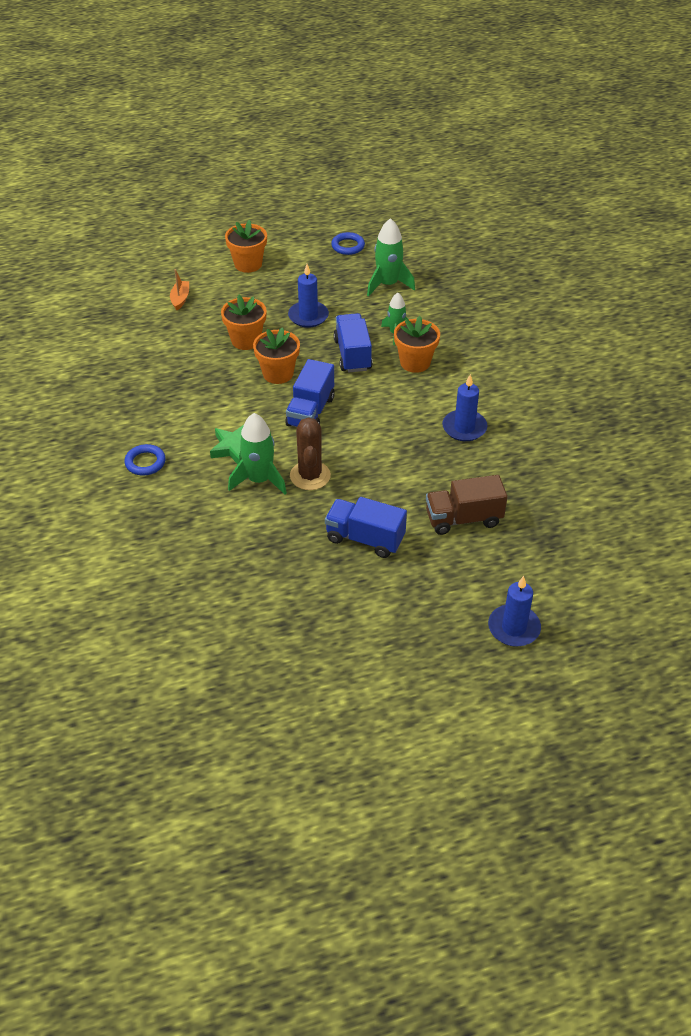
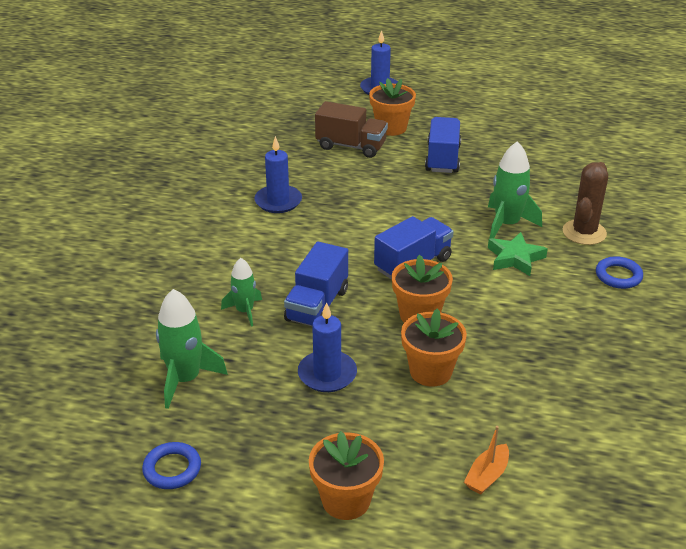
camera: 150 degrees left, 10 degrees down
(310, 476) = (456, 212): brown cactus -> brown cactus (584, 232)
(365, 538) = (442, 159): blue truck -> blue truck turned 135 degrees counterclockwise
(415, 362) = (259, 272): orange flower pot -> orange flower pot (391, 128)

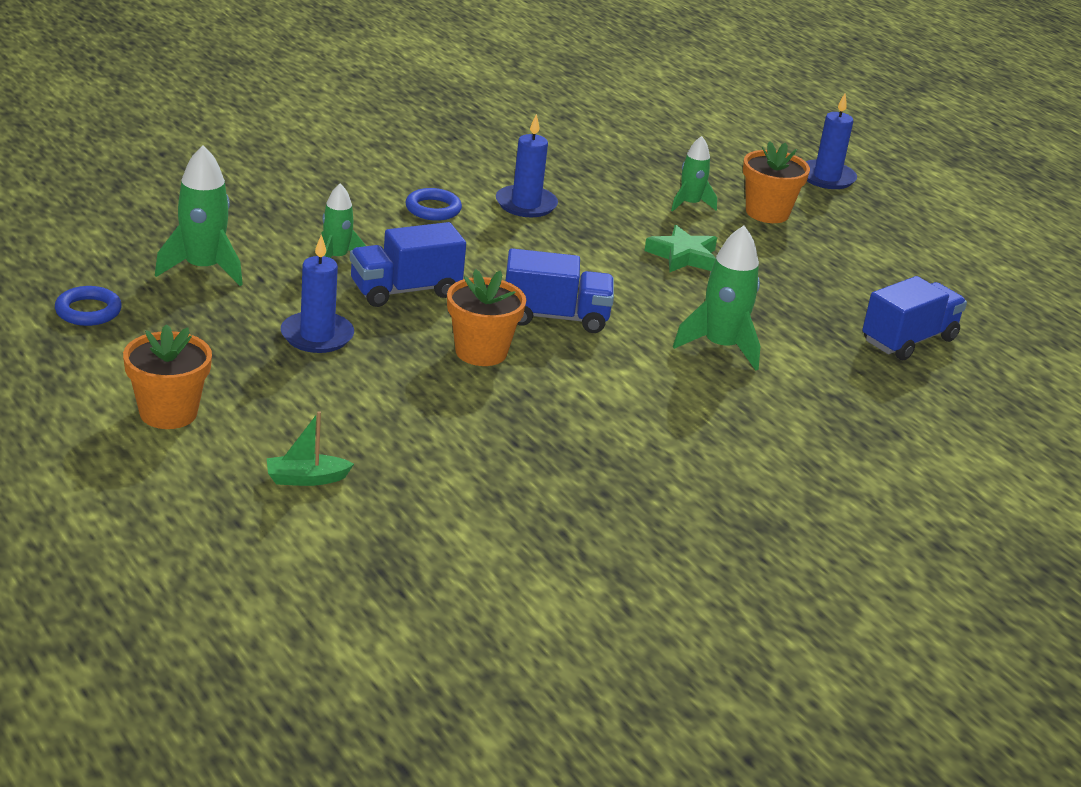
camera: 40 degrees right, 5 degrees down
(351, 146) = (690, 204): brown truck -> green rocket
(430, 371) = (407, 391): orange flower pot -> none
(442, 159) = (768, 264): blue truck -> blue truck (908, 340)
(487, 476) = (306, 479): orange boat -> green boat
(515, 258) = (670, 373): green star -> green star (683, 256)
(584, 232) = (794, 401): brown cactus -> none
(618, 276) = (752, 451): blue ring -> blue ring (433, 209)

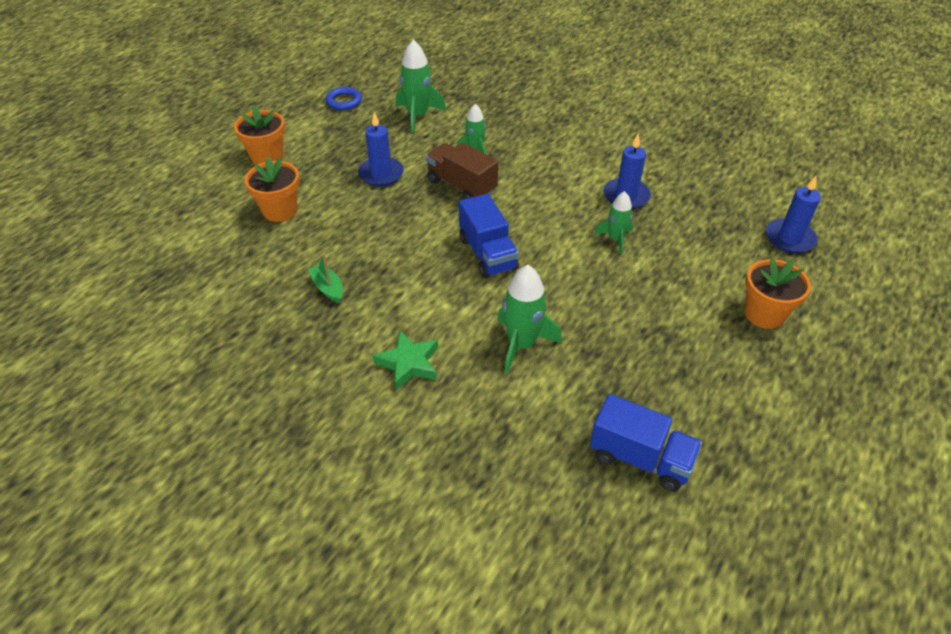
camera: 70 degrees right, 15 degrees up
(306, 479) = (233, 220): green boat -> green boat (328, 288)
(405, 290) = (461, 186): blue truck -> brown truck
(433, 209) = (574, 163): blue ring -> none
(481, 352) = (416, 237): orange flower pot -> orange flower pot (280, 210)
(683, 256) = (637, 288): green star -> green star (409, 363)
(690, 204) = (724, 269): green rocket -> green rocket (615, 239)
(826, 177) = (878, 333): blue candle -> blue candle (789, 238)

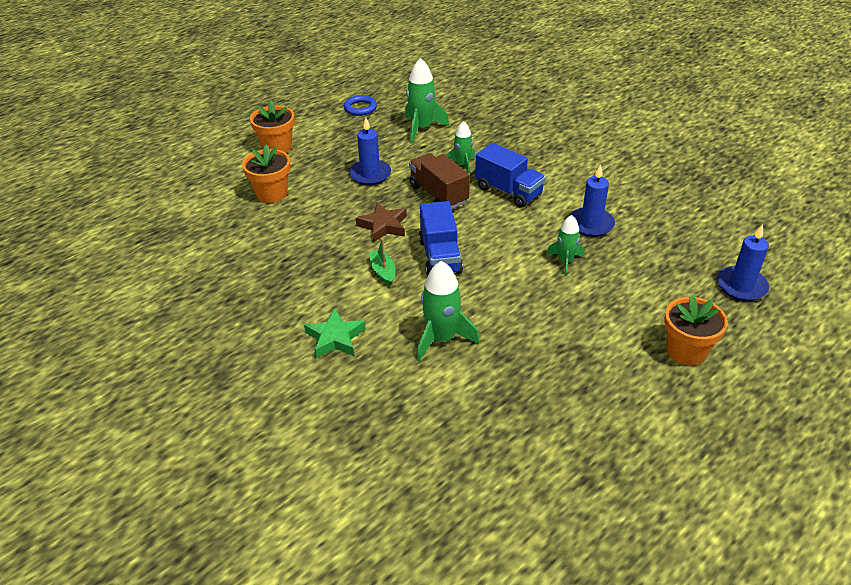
camera: 15 degrees right, 5 degrees down
(328, 288) = (289, 264): green boat -> green boat (383, 272)
(416, 229) = (383, 226): none -> brown star
(640, 458) = (513, 456): blue truck -> blue truck (508, 191)

